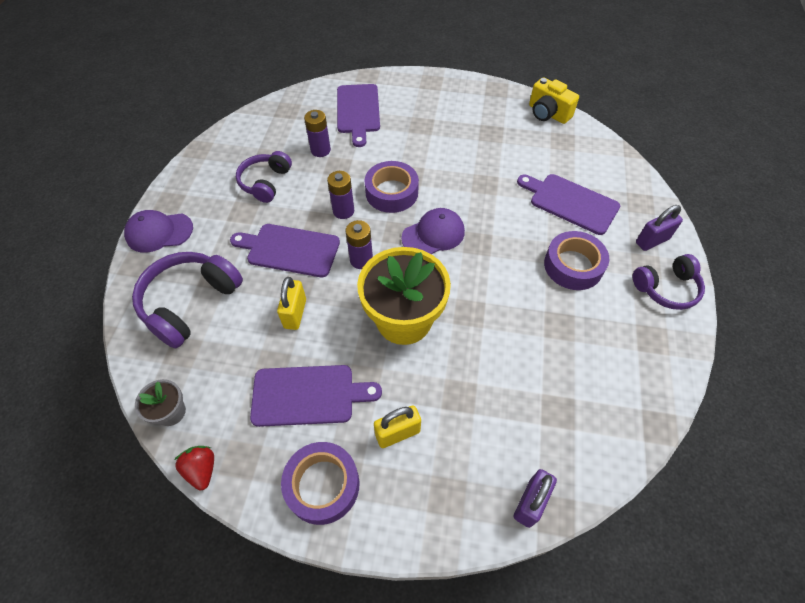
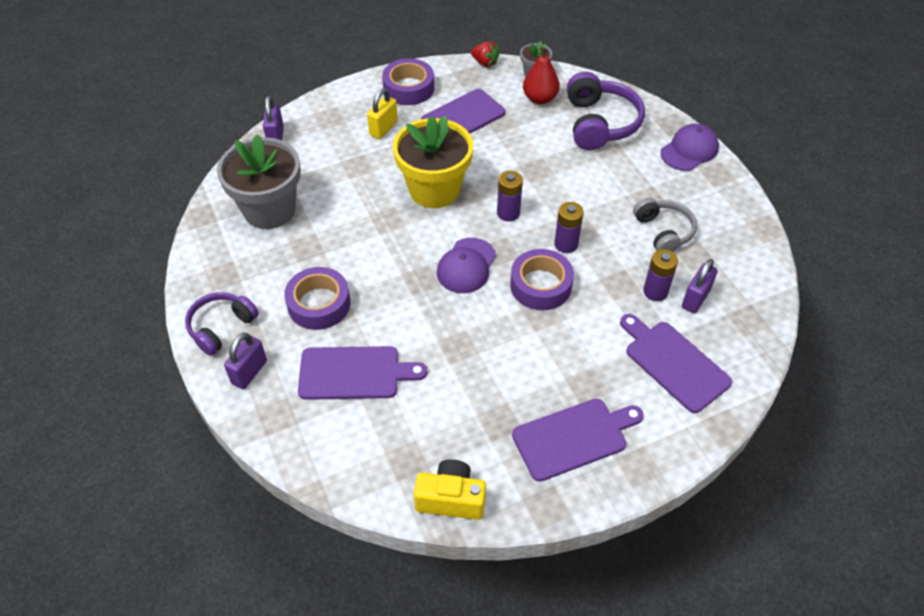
camera: 145 degrees right, 5 degrees down
(205, 370) = (540, 98): none -> red pear
(265, 182) = (663, 232): purple headphones -> grey headphones
(290, 250) = (573, 191): purple cutting board -> purple cutting board (574, 437)
(295, 313) = (518, 154): yellow padlock -> none
(301, 134) = (695, 299): none -> purple padlock
(579, 391) = (269, 209): none -> grey flower pot

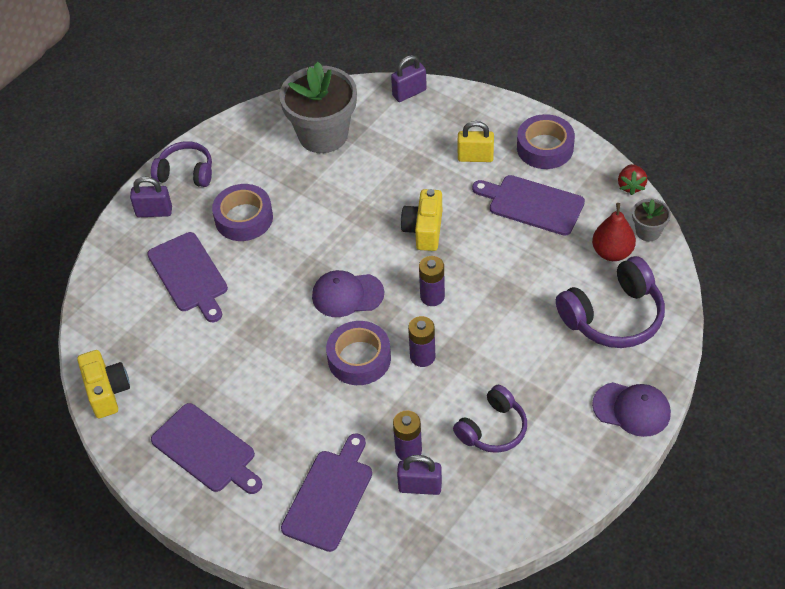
camera: 65 degrees right, 0 degrees up
(434, 189) = (424, 230): yellow flower pot -> yellow camera
(663, 232) = (493, 429): grey headphones -> purple headphones

